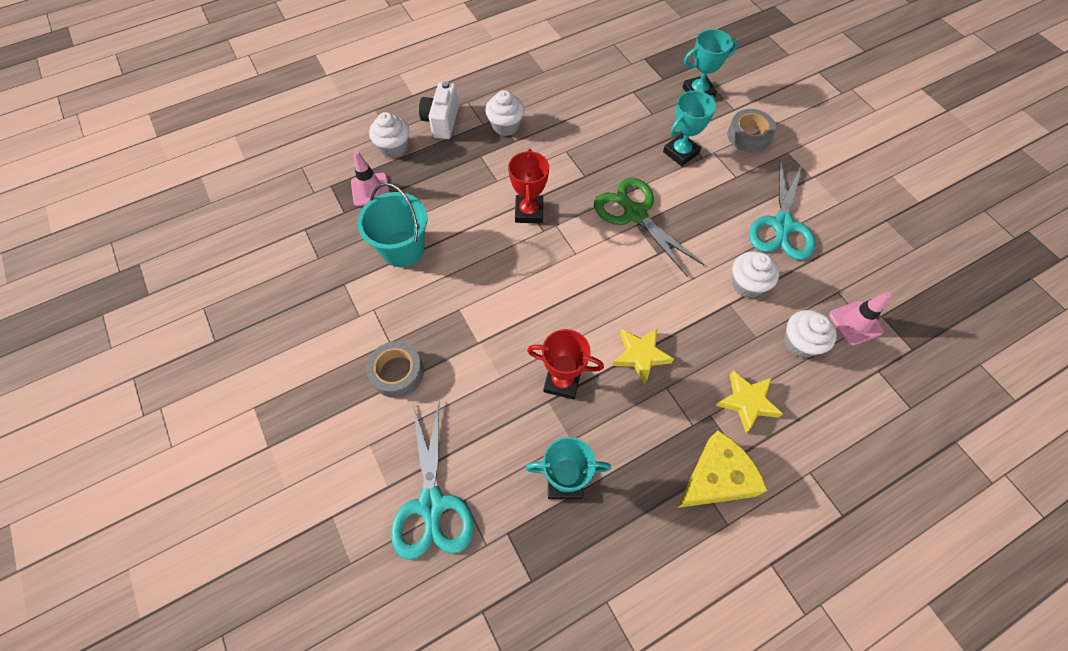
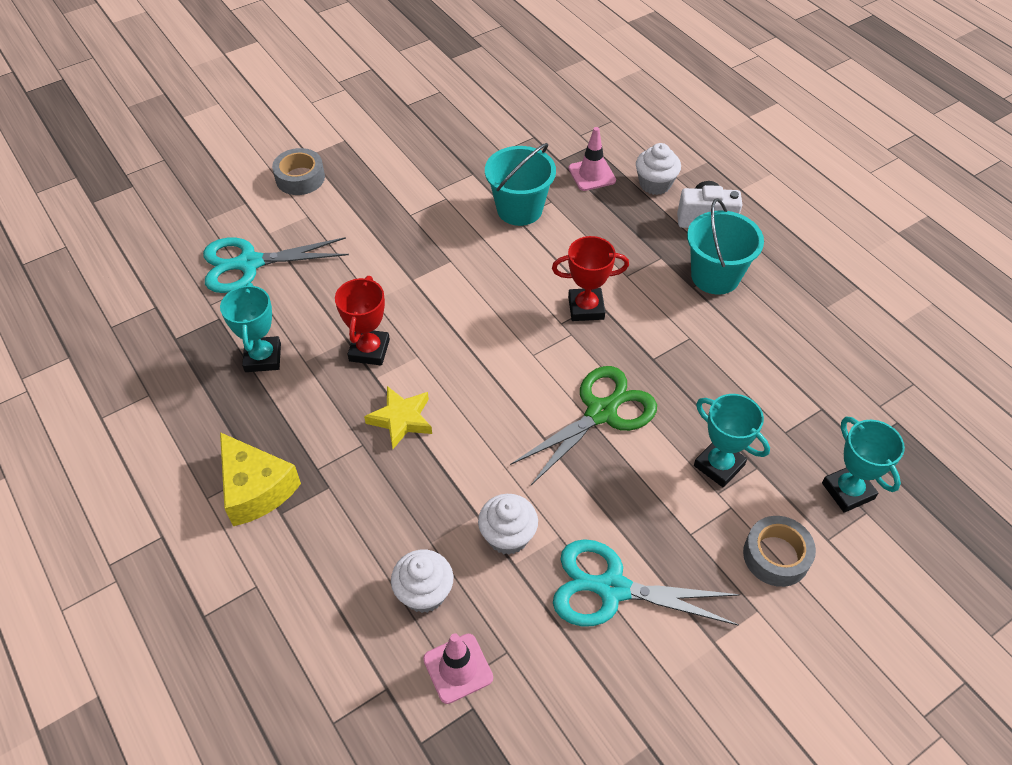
camera: 85 degrees right, 10 degrees down
(397, 372) = (378, 224): grey tape -> grey tape (300, 178)
(505, 126) = (715, 276): white cupcake -> turquoise bucket
(747, 402) = (343, 525): yellow star -> none

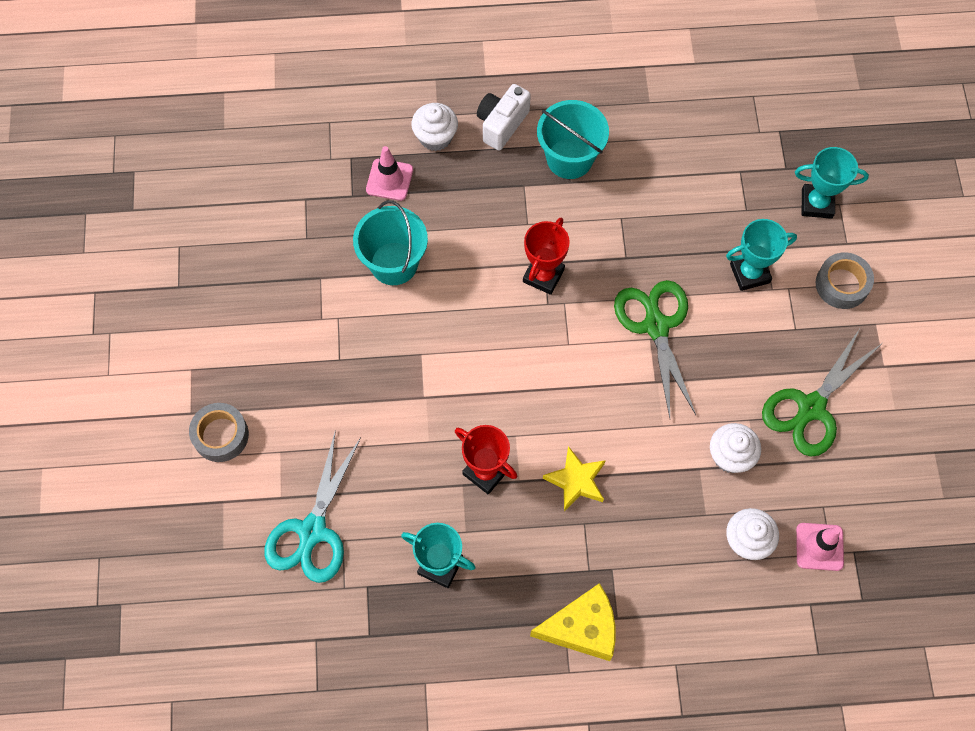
camera: 60 degrees left, 15 degrees up
(612, 588) = (811, 407): turquoise scissors -> green scissors

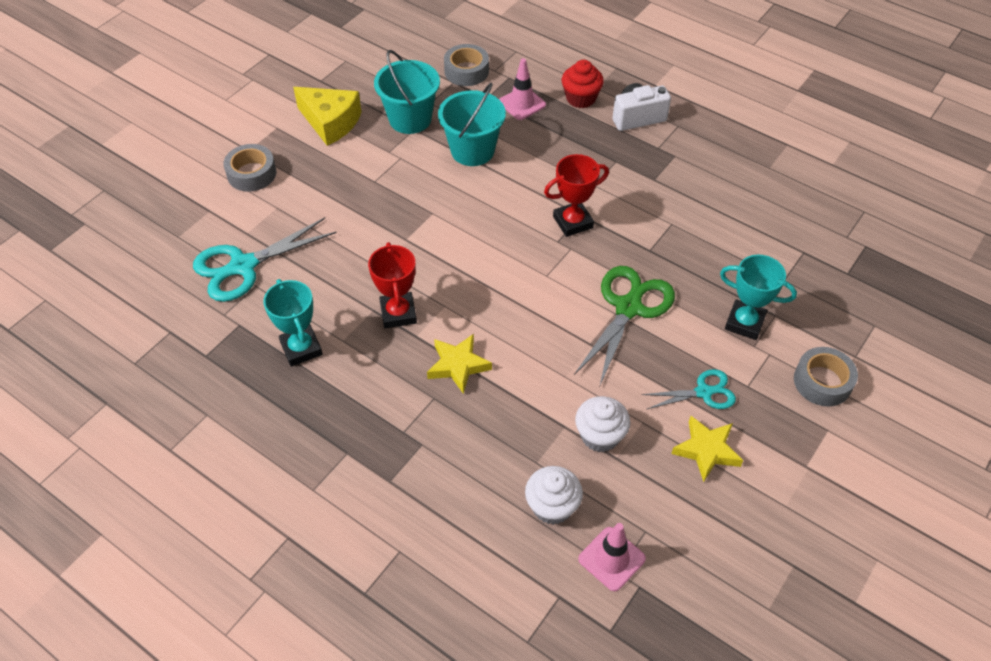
camera: 40 degrees right, 15 degrees down
(305, 178) = (466, 71): none -> grey tape
(435, 137) = (580, 98): white cupcake -> red cupcake
(569, 158) = (668, 165): turquoise bucket -> turquoise bucket (410, 119)
(582, 628) = (355, 467): yellow cheese -> yellow cheese (331, 122)
(770, 359) = (703, 392): none -> turquoise scissors
(811, 407) = (706, 450): green scissors -> yellow star
(817, 203) = (853, 312): turquoise trophy -> none

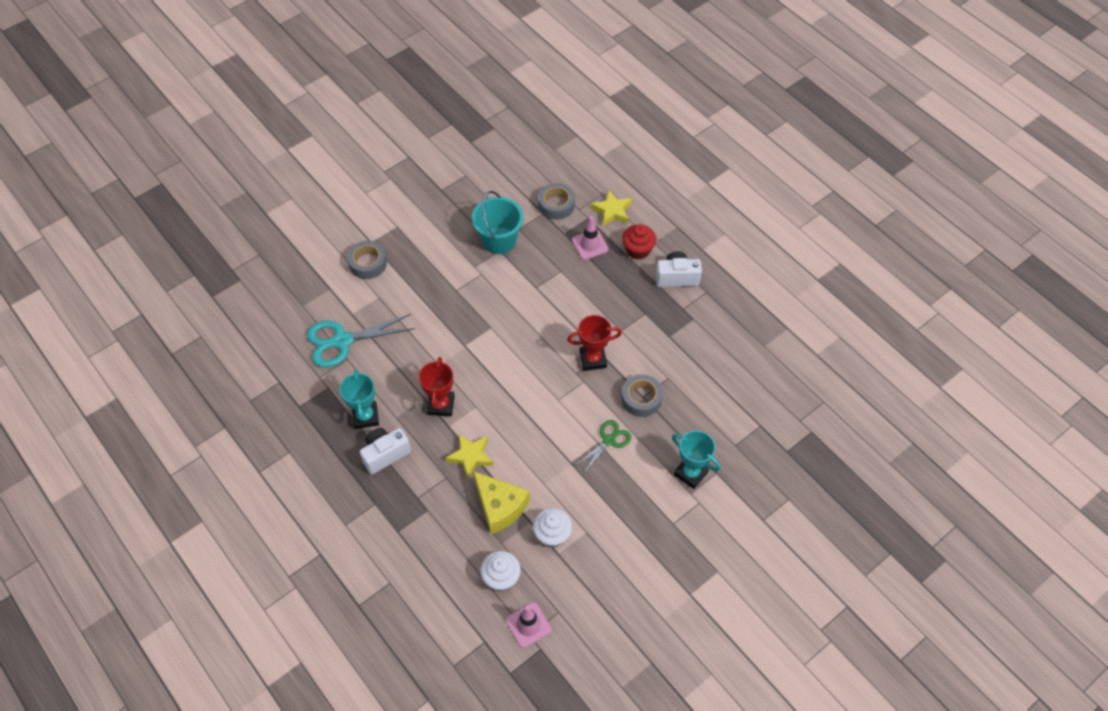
camera: 15 degrees right, 5 degrees up
(331, 122) = (438, 230): yellow cheese -> yellow cheese (500, 506)
(342, 388) = (385, 454): none -> white camera
(472, 150) = (538, 279): turquoise bucket -> none
(628, 308) = (609, 440): green scissors -> green scissors, size x0.58
(703, 392) = (638, 520): turquoise scissors -> none
(706, 450) = (623, 565): yellow star -> yellow star (612, 211)
(822, 382) = (729, 534): grey tape -> grey tape (641, 399)

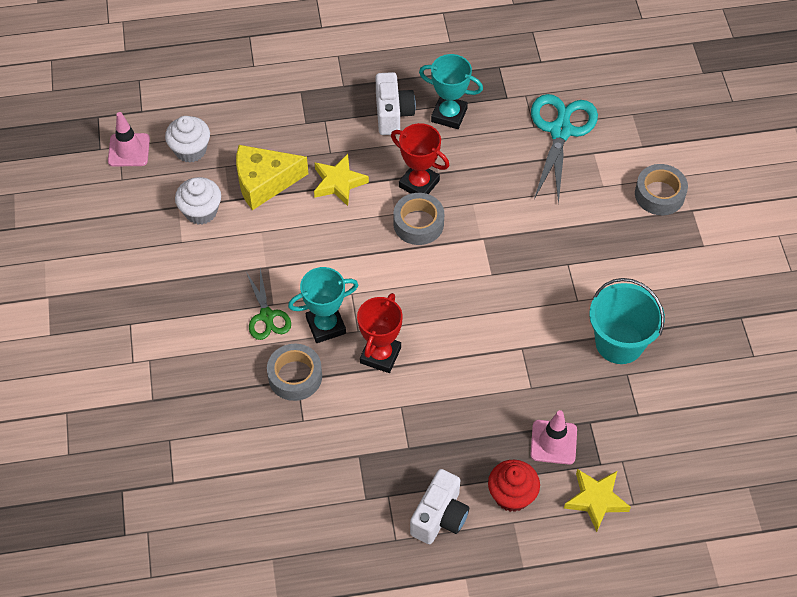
camera: 120 degrees right, 0 degrees up
(556, 205) = (643, 437): grey tape -> grey tape (418, 223)
(690, 473) = (171, 373): turquoise trophy -> turquoise trophy (326, 326)

